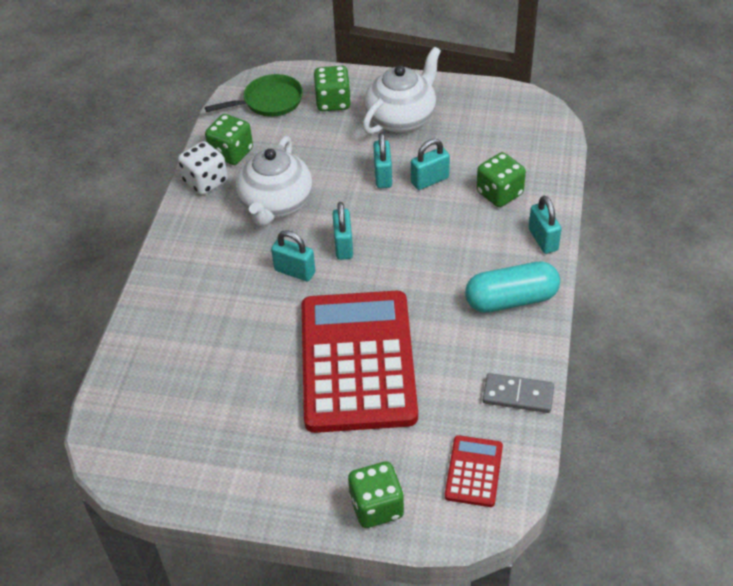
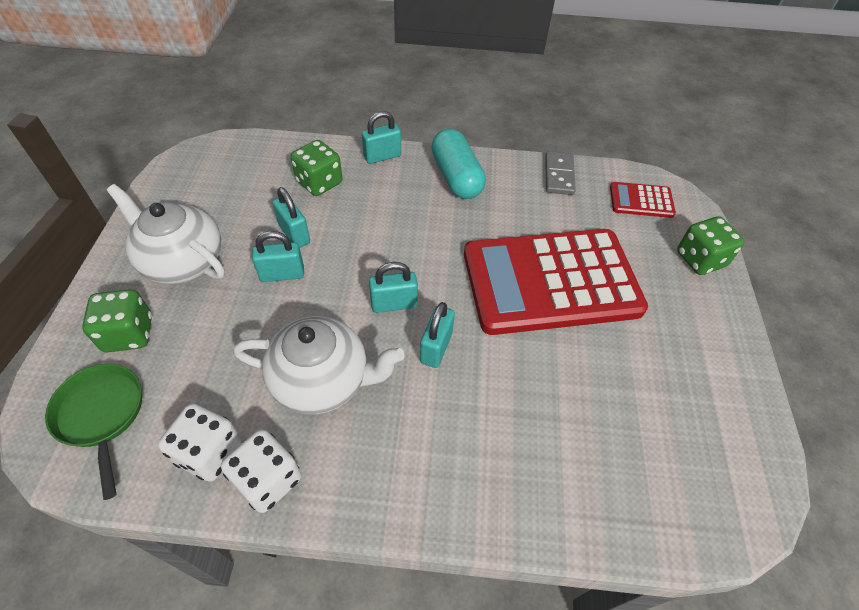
camera: 100 degrees left, 5 degrees up
(231, 153) = (209, 452): green dice -> white dice

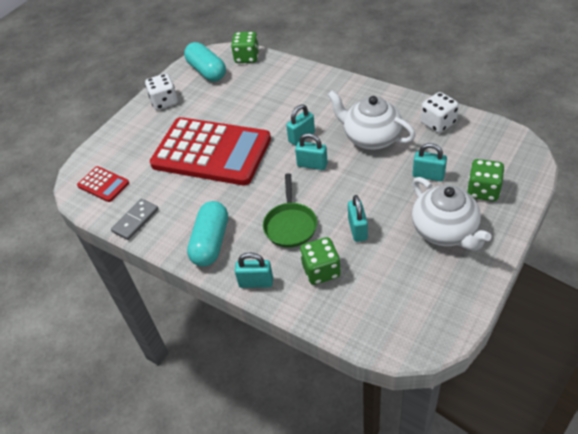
camera: 145 degrees left, 5 degrees down
(102, 415) = (496, 152): green pan -> green pan (290, 225)
(268, 480) = (411, 107): white dice -> white dice (164, 102)
(282, 274) = (375, 202): turquoise padlock -> turquoise padlock (428, 175)
(700, 259) = (115, 140): green dice -> green dice (247, 57)
(714, 449) = (207, 71): none -> turquoise capsule

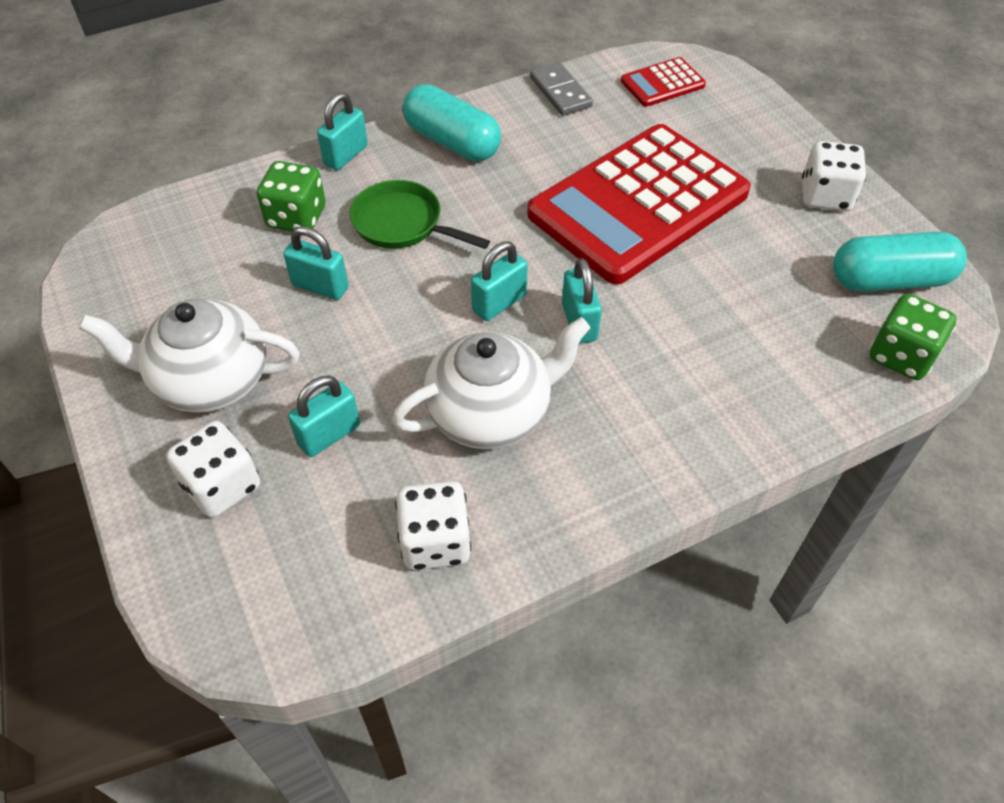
camera: 115 degrees right, 5 degrees up
(483, 191) = (222, 486): green dice -> white dice

